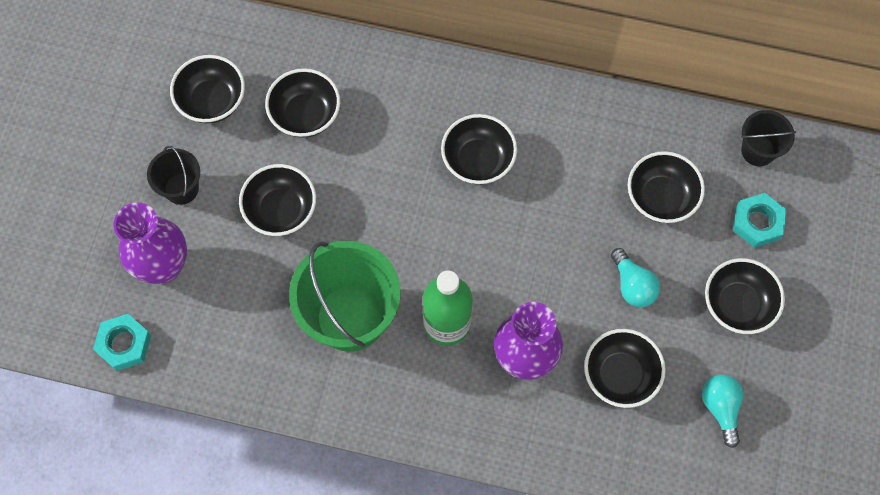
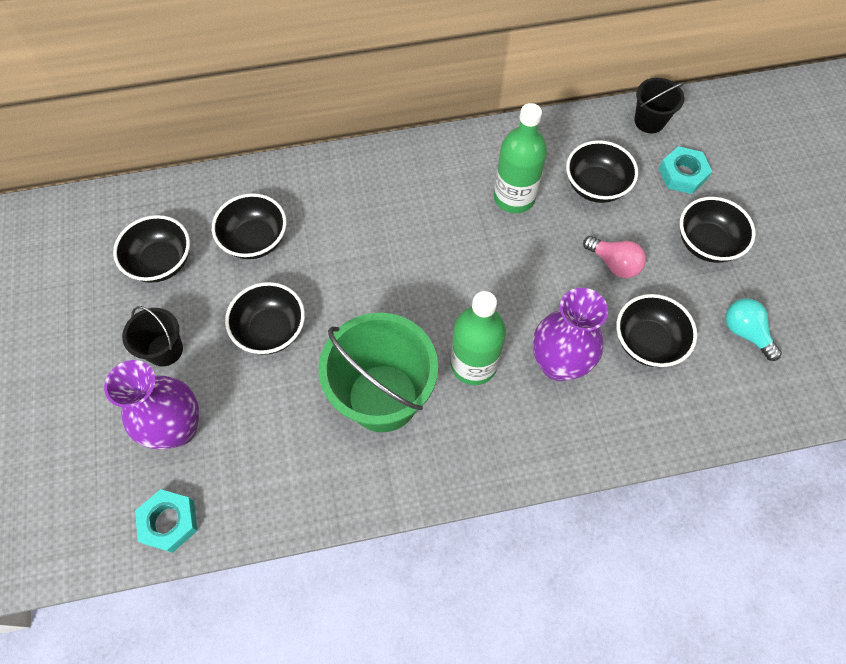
camera: 25 degrees left, 5 degrees down
(478, 160) = (428, 217): black bowl -> none
(572, 175) = (514, 197): none -> green bottle
(633, 285) = (614, 264): turquoise light bulb -> pink light bulb

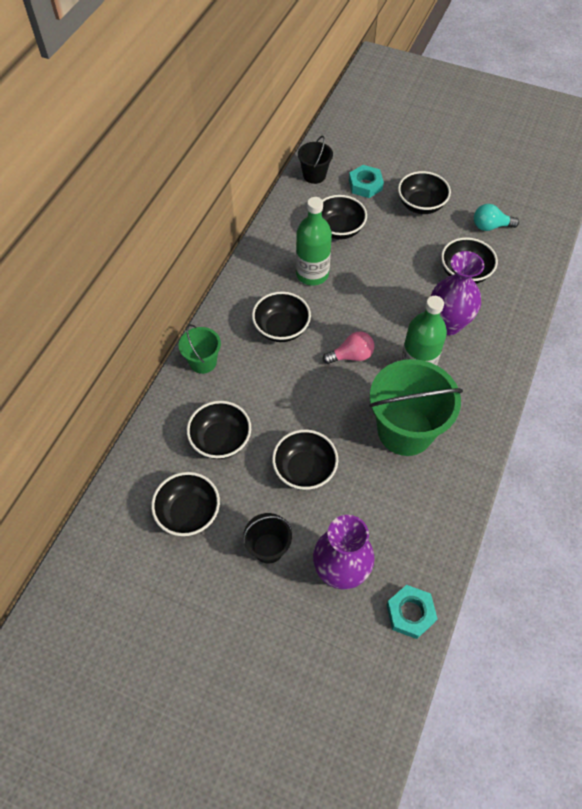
camera: 55 degrees left, 5 degrees down
(331, 172) = (203, 362): none -> green bucket
(422, 212) = (281, 328): none -> black bowl
(614, 264) = (400, 255): pink light bulb -> pink light bulb (351, 356)

